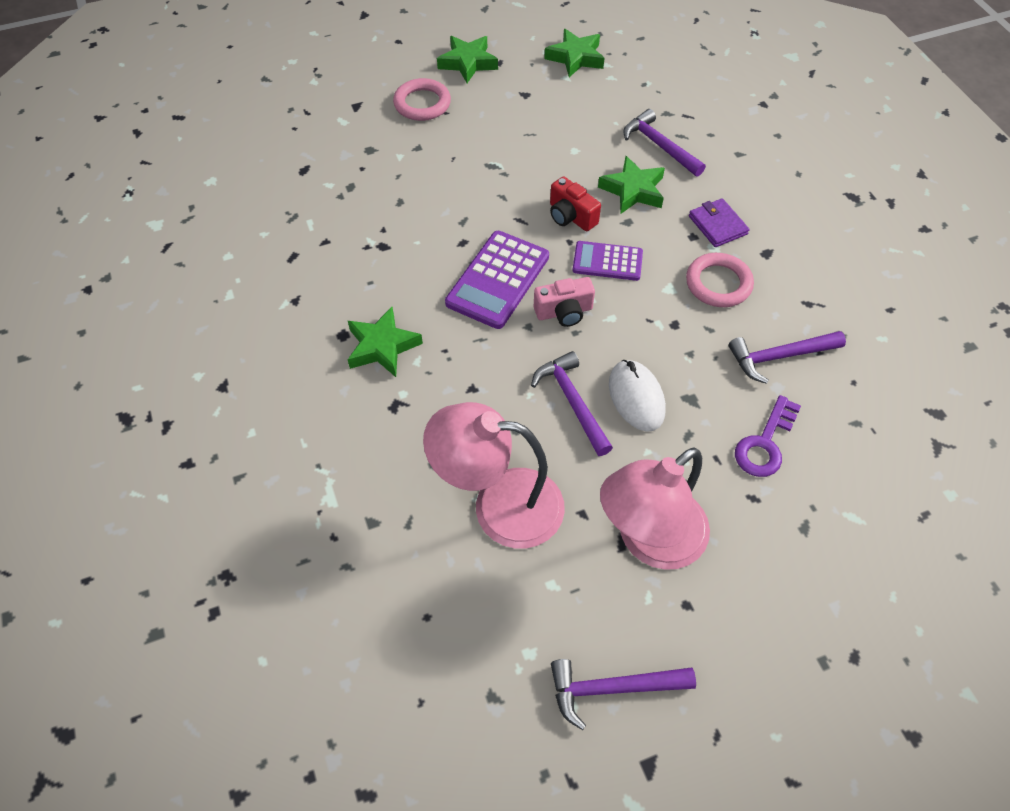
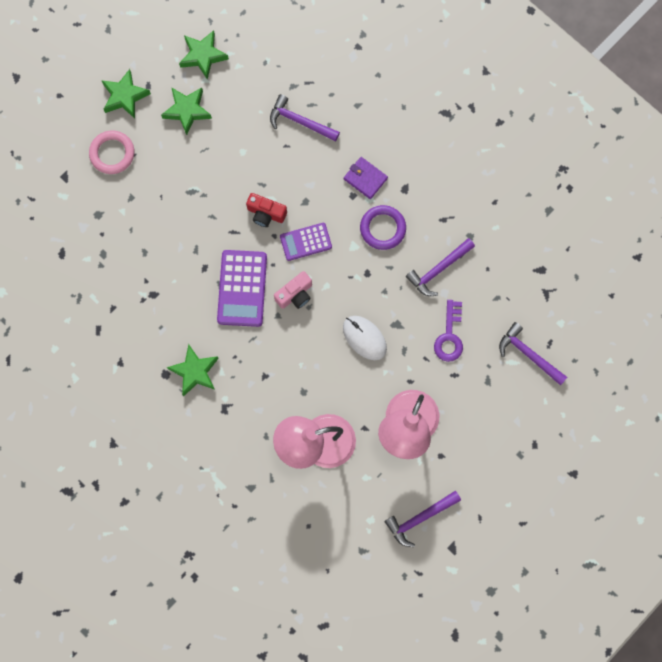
camera: 25 degrees left, 20 degrees up
(572, 402) = (328, 358): purple hammer -> purple hammer (528, 354)
(633, 190) = (298, 172): green star -> green star (187, 111)
(718, 283) = (382, 228): pink ring -> purple ring

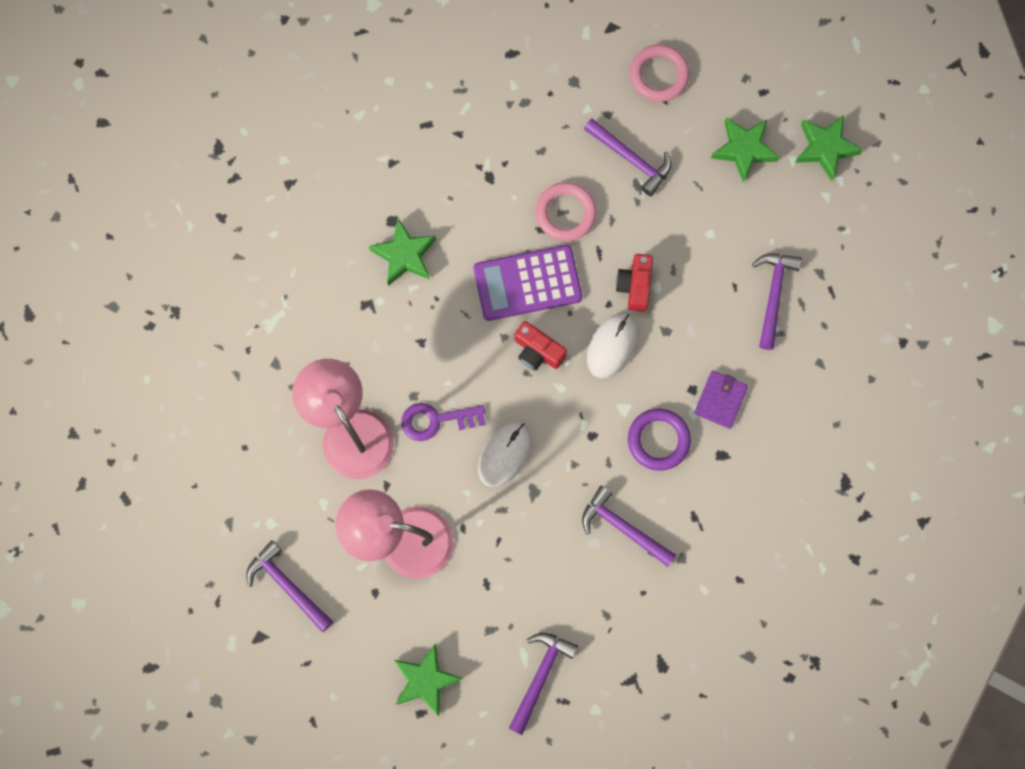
camera: 75 degrees right, 0 degrees up
(125, 96) = (739, 68): green star -> green star (425, 680)
(170, 190) = (631, 159): none -> purple hammer
(197, 247) = (565, 213): none -> pink ring
(295, 294) = (538, 351): pink camera -> red camera
(306, 242) = (612, 346): purple calculator -> white mouse
(449, 336) = (537, 564): purple key -> purple key (436, 420)

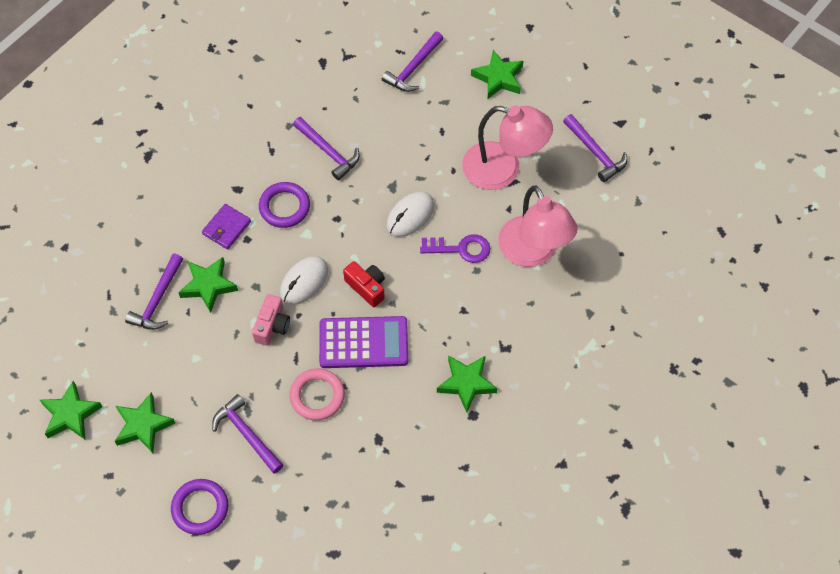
camera: 170 degrees left, 15 degrees down
(635, 286) = (272, 326): red camera -> pink camera
(658, 75) = (200, 508): pink ring -> purple ring
(721, 322) = (208, 286): none -> green star

